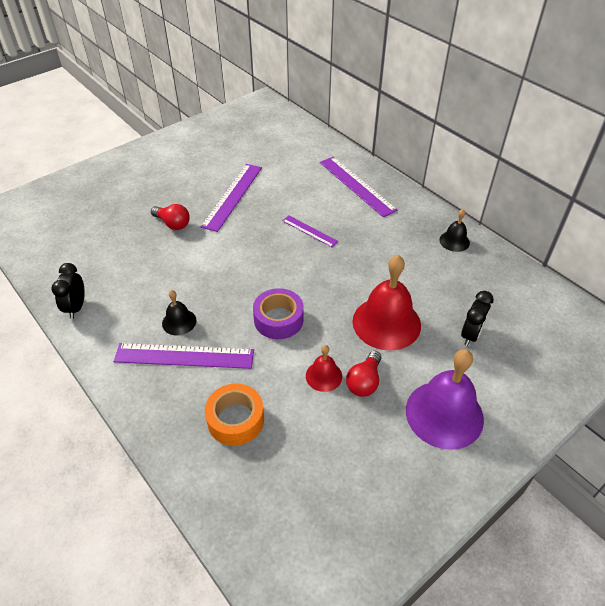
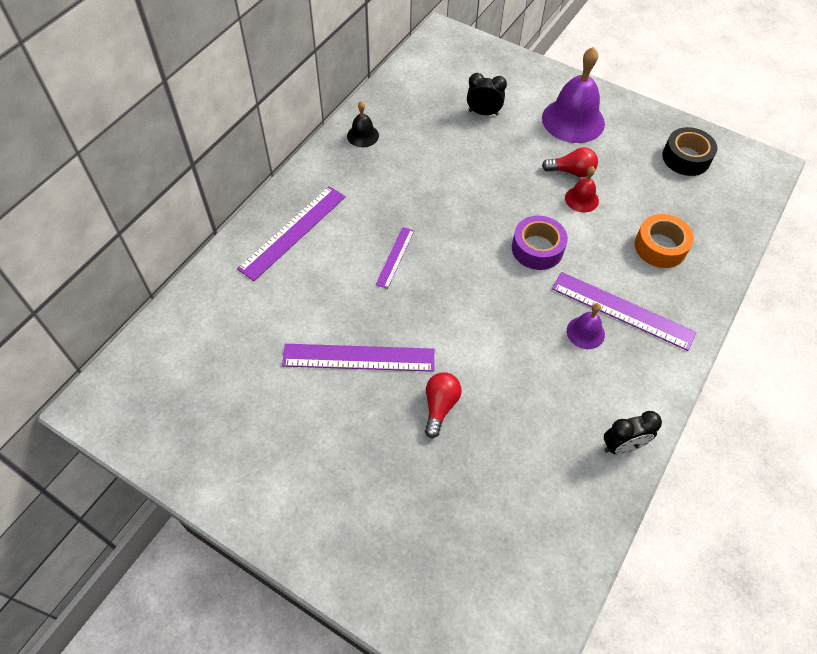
camera: 110 degrees left, 10 degrees up
(179, 322) = (585, 332): black bell -> purple bell
(184, 356) = (622, 310): purple ruler -> purple ruler turned 45 degrees counterclockwise
(350, 514) = (686, 158): none -> black tape
(386, 323) = (498, 168): red bell -> none

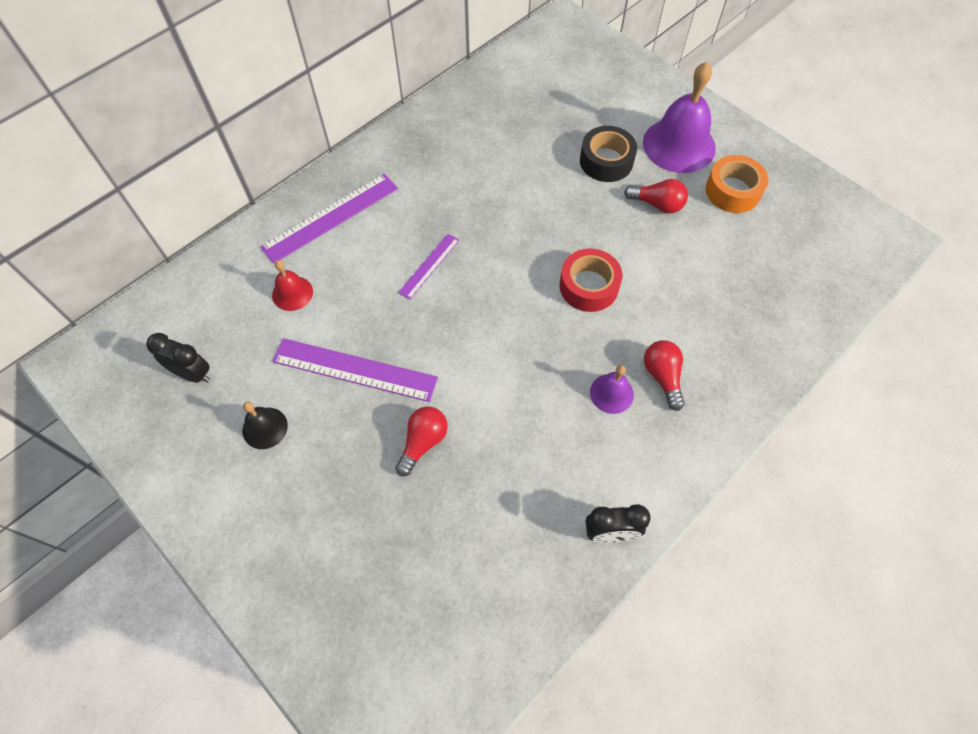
camera: 15 degrees right, 5 degrees up
(363, 135) = (438, 123): black bell -> black bell (265, 428)
(483, 113) = (579, 119): black clock -> black clock (192, 374)
(537, 248) = (588, 286): purple tape -> red tape
(581, 199) = (658, 238): red bell -> red bell (292, 293)
(622, 310) = (662, 376): purple ruler -> red light bulb
(660, 247) = (731, 311): orange tape -> orange tape (733, 191)
(686, 158) = (798, 212): black tape -> black tape (606, 161)

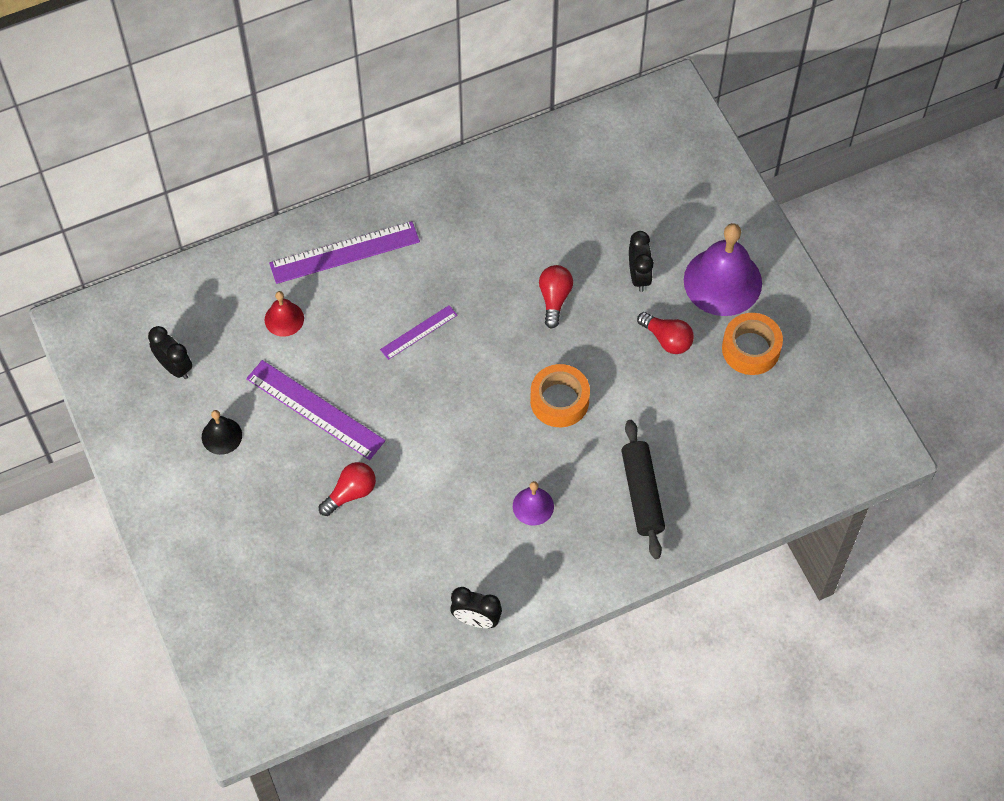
camera: 20 degrees right, 0 degrees up
(588, 286) = (559, 400): red tape -> orange tape
(606, 161) = (639, 276): black tape -> black clock
(662, 376) = (586, 507): red light bulb -> red light bulb (554, 299)
(708, 346) = (642, 493): none -> black rolling pin

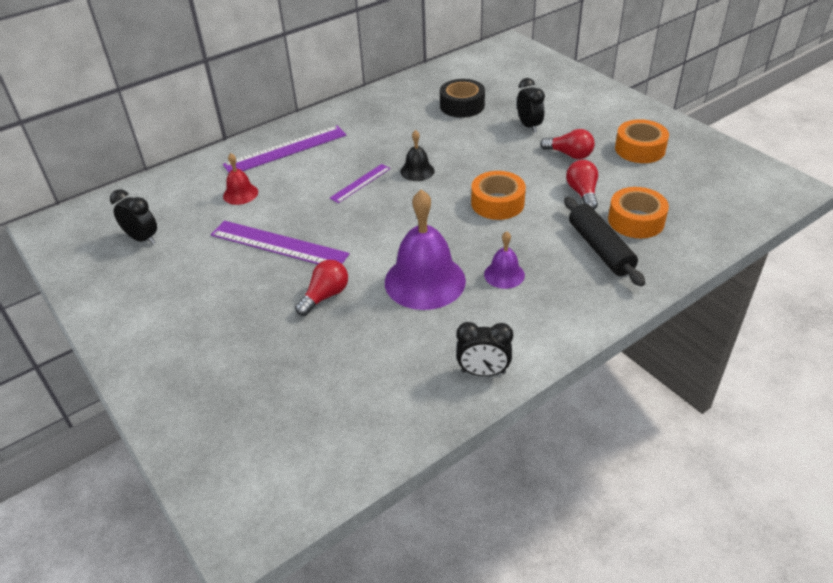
camera: 10 degrees left, 20 degrees down
(221, 436) = (191, 277): black bell -> black bell (417, 171)
(554, 299) = (467, 147): red light bulb -> red light bulb (582, 193)
(571, 216) = (462, 105): none -> black tape
(696, 462) = (636, 220): none -> orange tape
(722, 281) = (595, 119): purple bell -> purple bell (425, 281)

